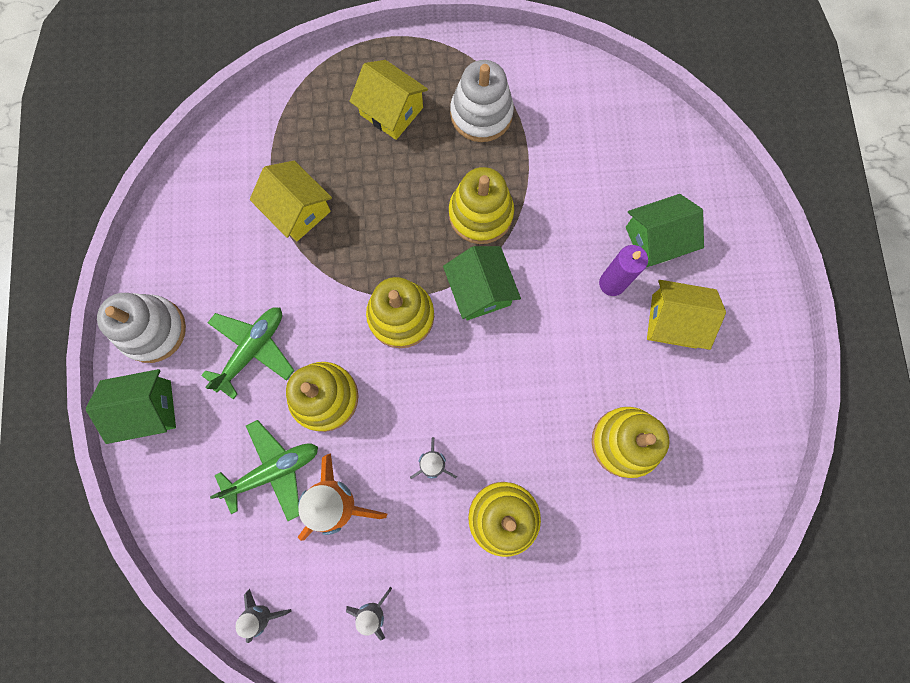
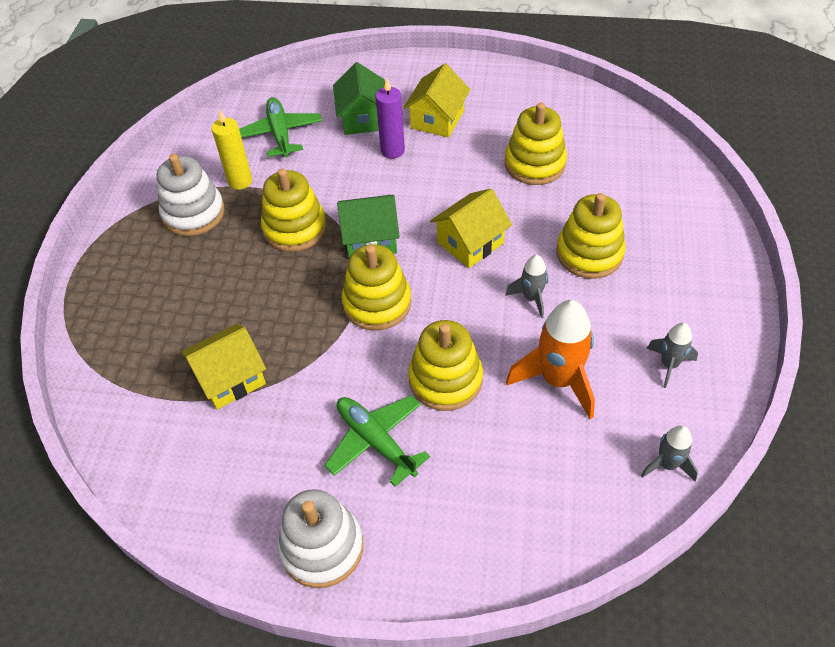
camera: 75 degrees left, 25 degrees down
(148, 409) = (418, 563): green house -> none
(274, 470) = (515, 436): green plane -> green plane (280, 134)
(391, 111) = (156, 282): yellow house -> yellow house (470, 243)
(533, 143) = (240, 181): none -> yellow candle

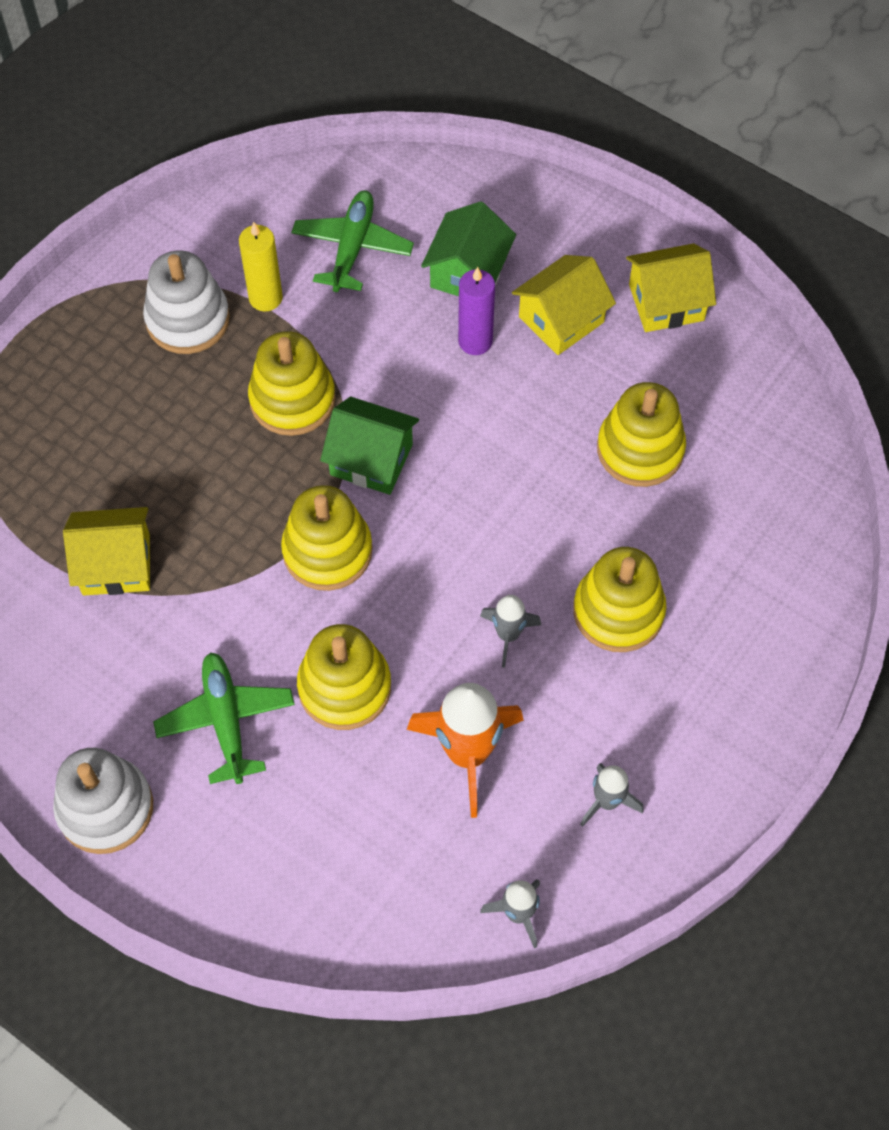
camera: 25 degrees right, 10 degrees up
(470, 243) = (485, 524): yellow house -> yellow house (666, 302)

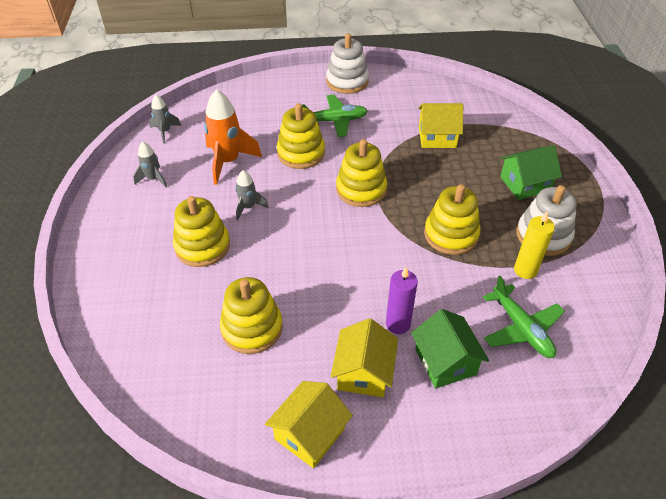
camera: 140 degrees right, 15 degrees down
(116, 564) = (437, 137): yellow house -> yellow house turned 45 degrees clockwise
(226, 721) = (334, 121): green plane -> green plane turned 45 degrees counterclockwise
(371, 459) = (384, 234): green house -> green house (525, 184)

